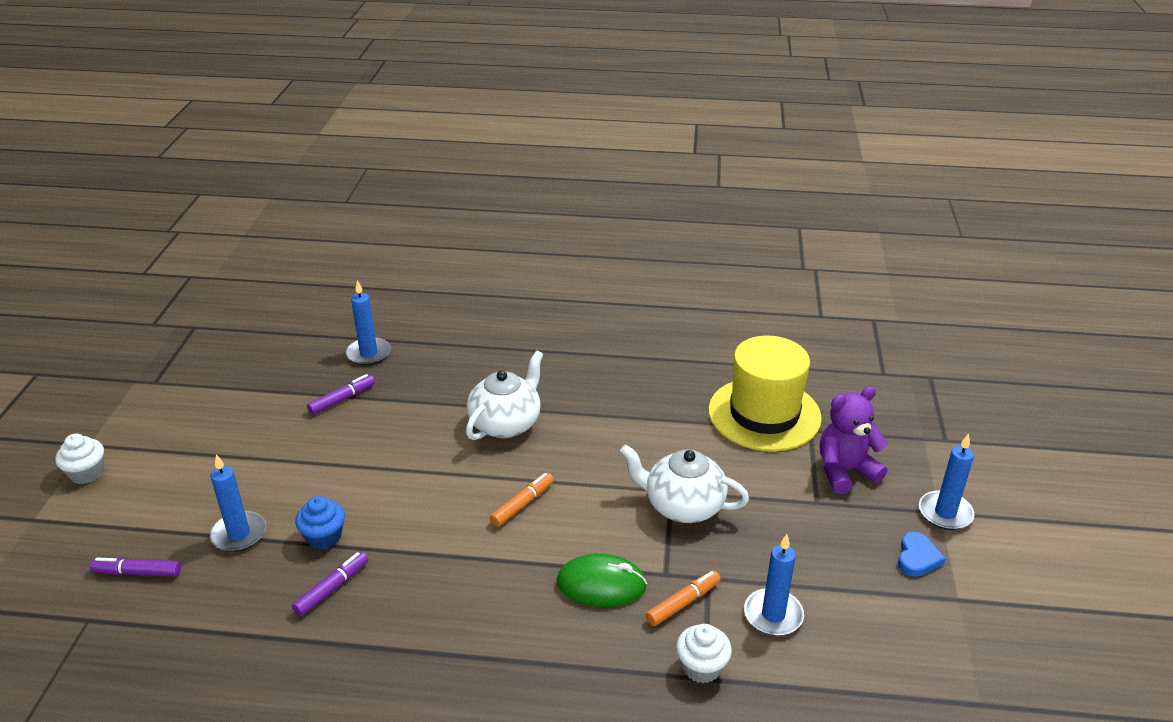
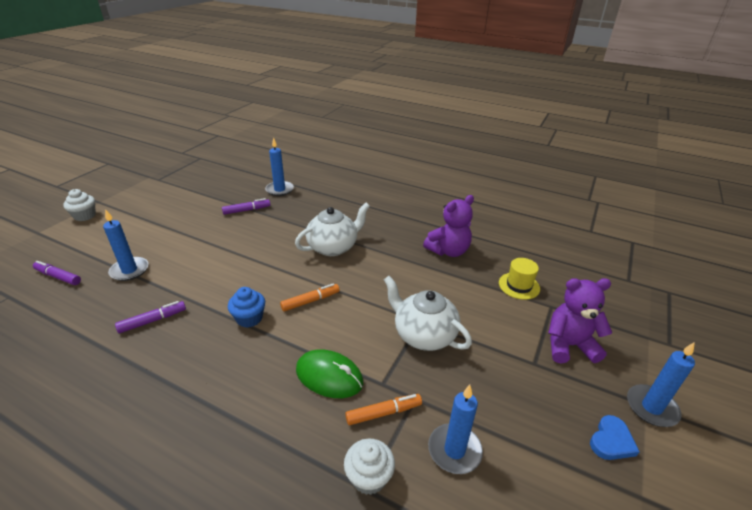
camera: 20 degrees right, 0 degrees up
(324, 537) = (174, 286): blue cupcake -> blue cupcake (249, 318)
(659, 389) = (448, 251): none -> purple teddy bear
(764, 414) = (519, 286): yellow hat -> yellow hat, size x0.47

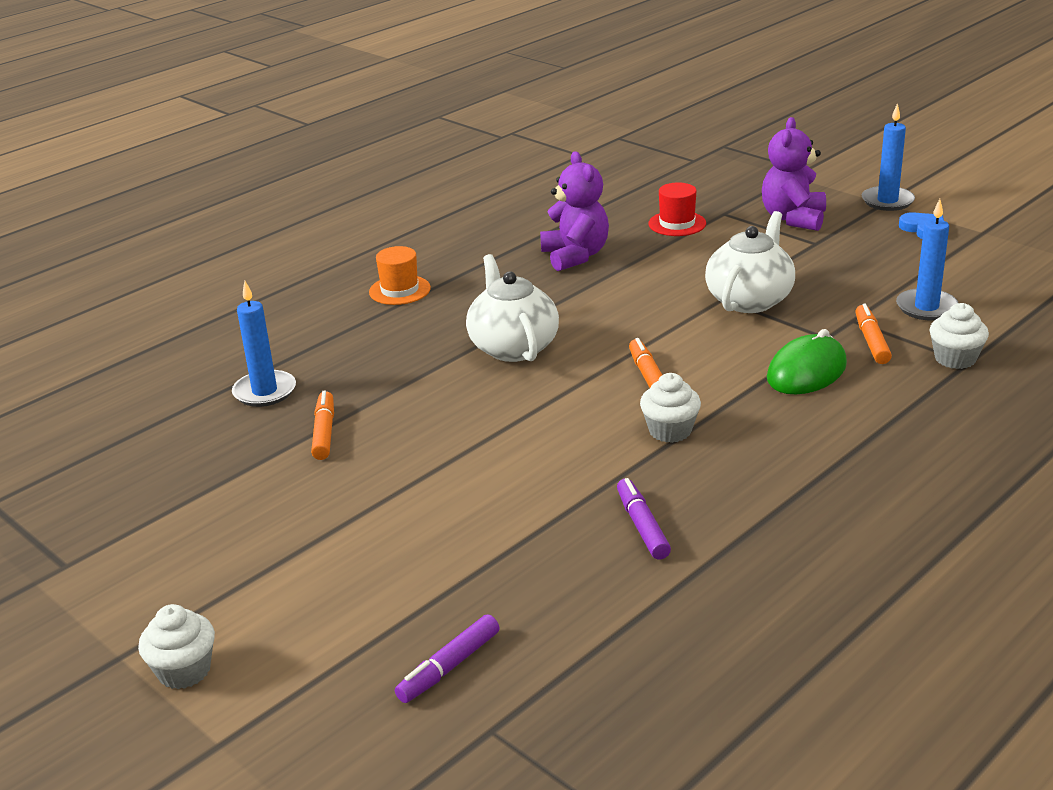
camera: 70 degrees left, 5 degrees down
(129, 270) = (473, 569): blue candle -> none
(247, 210) = (324, 432): purple marker -> orange marker
(249, 318) = (670, 431): blue cupcake -> white cupcake
(382, 203) = (399, 290): none -> orange hat
(423, 335) = (749, 300): white teapot -> white teapot turned 150 degrees clockwise
(519, 286) = (677, 224): yellow hat -> red hat

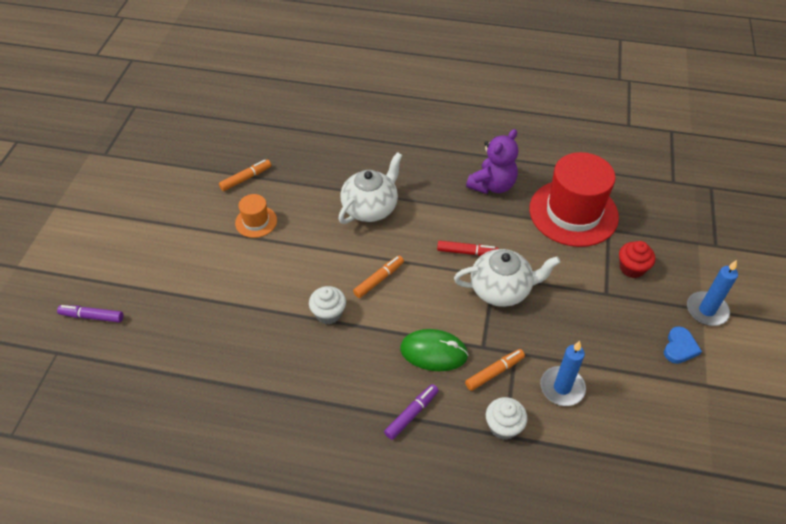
camera: 55 degrees right, 20 degrees up
(184, 671) = (55, 230): white cupcake -> none
(265, 391) = (267, 138): blue candle -> none
(399, 290) = (397, 134): orange hat -> orange hat (256, 222)
(642, 526) = (233, 340): purple marker -> purple marker (412, 414)
(667, 303) = (467, 252): none -> red marker
(677, 224) = (573, 213): red hat -> red hat, size x2.14
(793, 219) = (632, 268): purple teddy bear -> red cupcake

